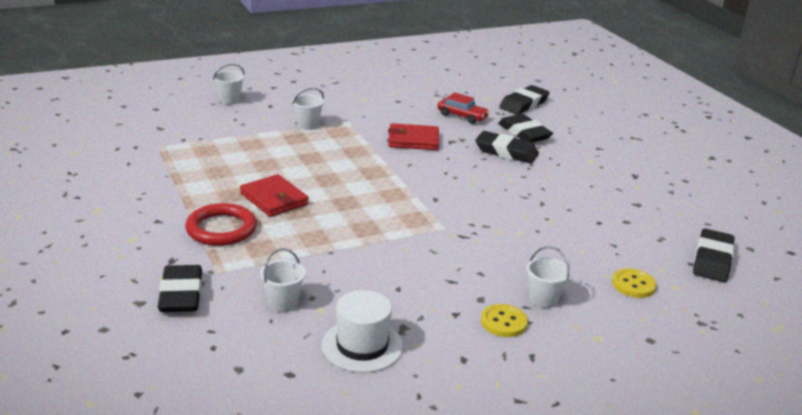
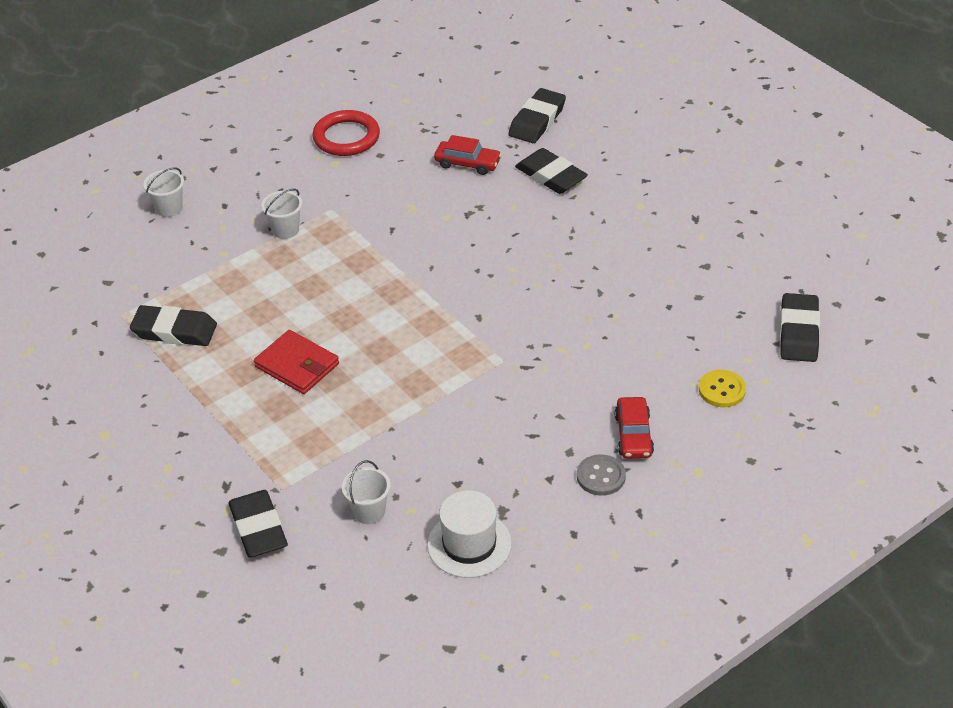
camera: 10 degrees left, 15 degrees up
(221, 229) = (258, 427): red ring -> red ring (346, 137)
(413, 140) = (422, 224): red wallet -> none
(503, 322) = (601, 476): yellow button -> grey button
(506, 152) = (538, 216): black eraser -> black eraser (174, 331)
(543, 299) = (633, 435): white bucket -> red car

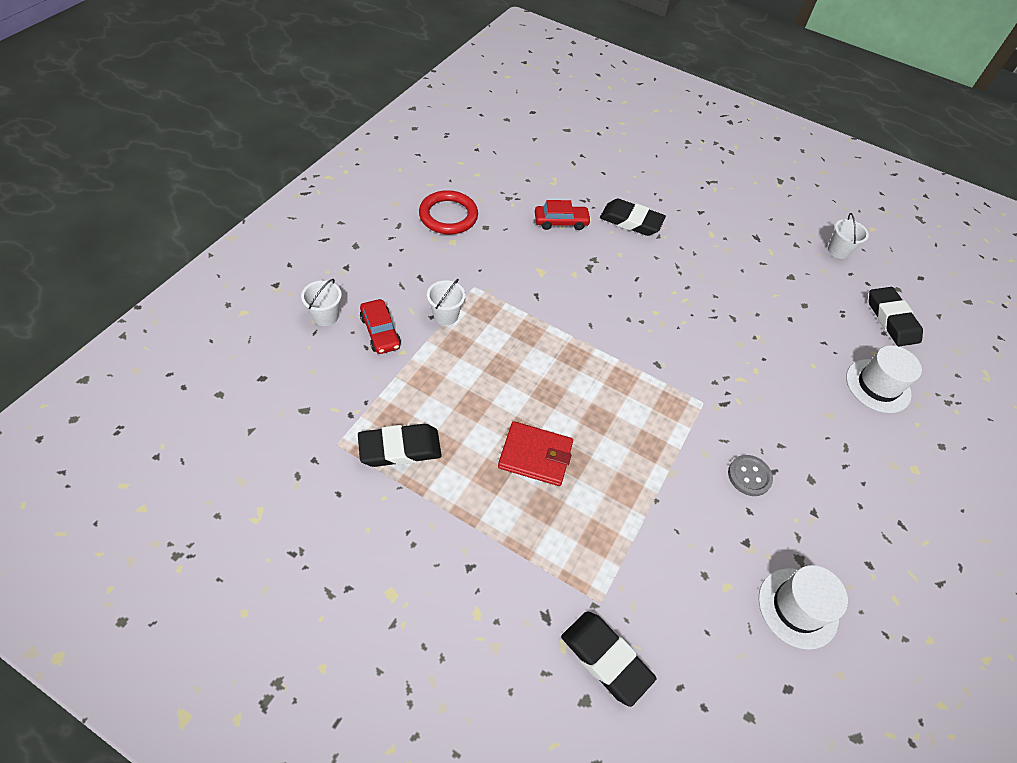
camera: 30 degrees left, 10 degrees up
(369, 511) = (693, 601): white bucket -> white bucket (838, 251)
(537, 120) = (590, 175): black eraser -> none
(601, 476) = (850, 497): grey button -> grey button (749, 476)
(633, 435) = (846, 447): red car -> red car (380, 332)
(722, 390) = (878, 386): yellow button -> white hat

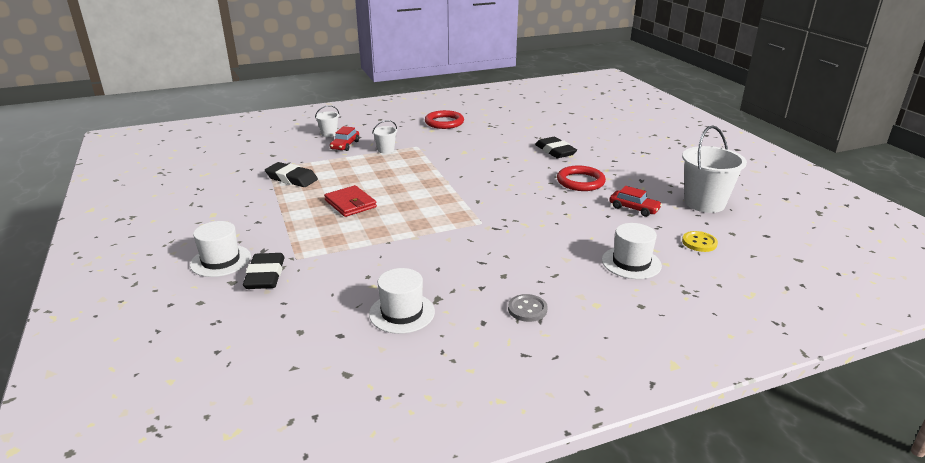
camera: 45 degrees right, 25 degrees down
(522, 675) = (220, 260): none -> white hat
(561, 222) = (507, 140): red car -> red car (634, 208)
(711, 270) = (580, 181): none -> red ring
(749, 476) = (462, 257): grey button -> grey button (527, 309)
(838, 251) = (704, 203): white bucket -> white bucket, size x2.02
(891, 320) = (699, 243): black eraser -> yellow button

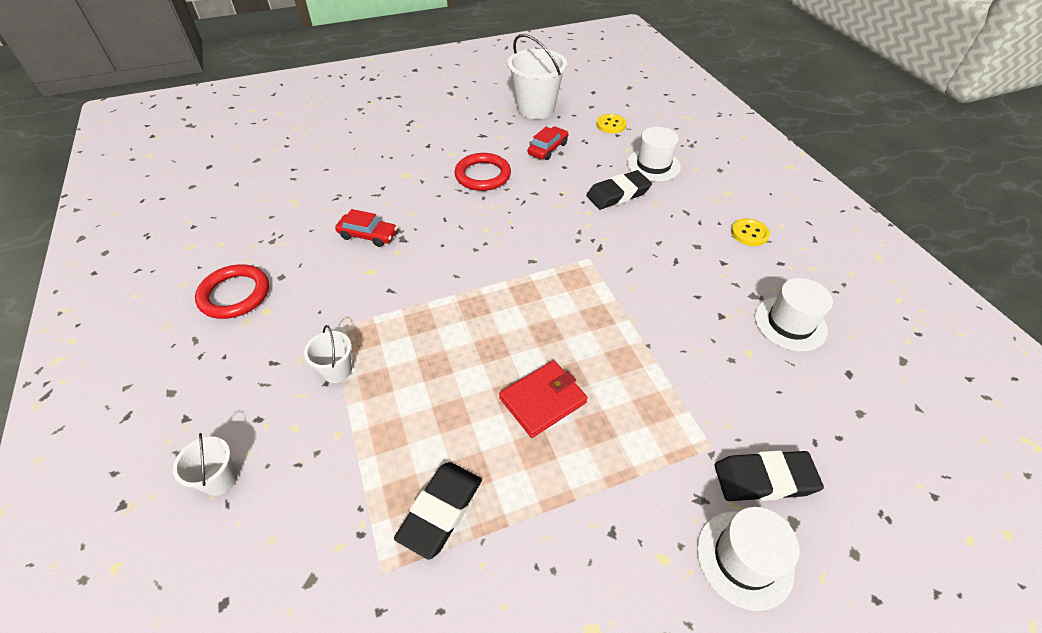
camera: 90 degrees left, 20 degrees up
(345, 145) = (295, 439): red car -> red car (368, 235)
(527, 309) = (749, 233): grey button -> yellow button
(555, 151) = (390, 186): black eraser -> black eraser (618, 194)

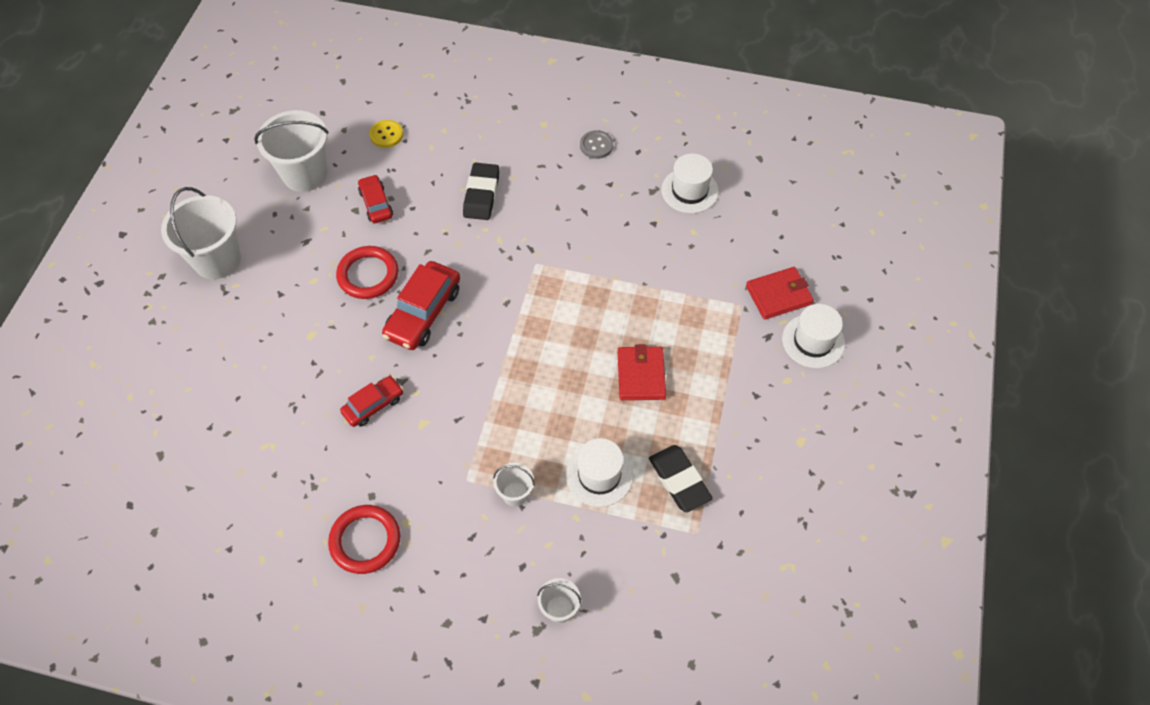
camera: 55 degrees left, 10 degrees up
(430, 109) = (217, 260): none -> white bucket
(476, 219) = (423, 312): none -> red car
(653, 165) = (468, 145): white hat -> white hat (599, 475)
(749, 233) = (596, 145): yellow button -> grey button
(764, 479) = (778, 295): black eraser -> red wallet

